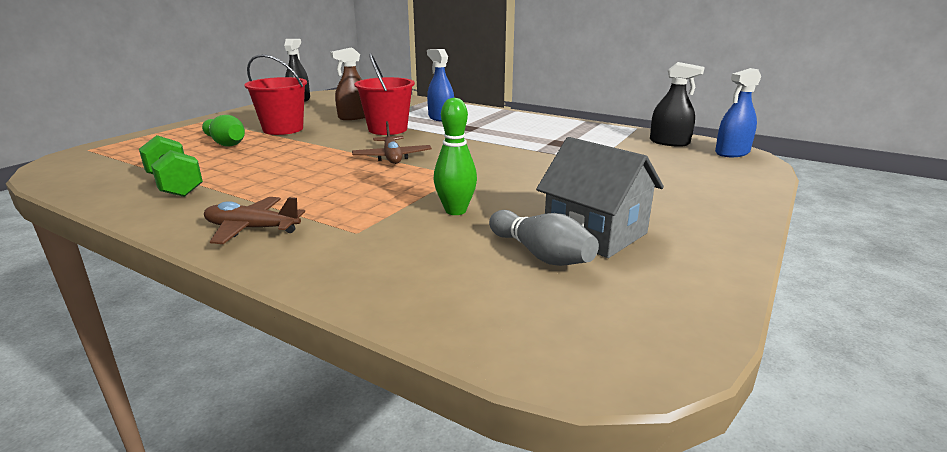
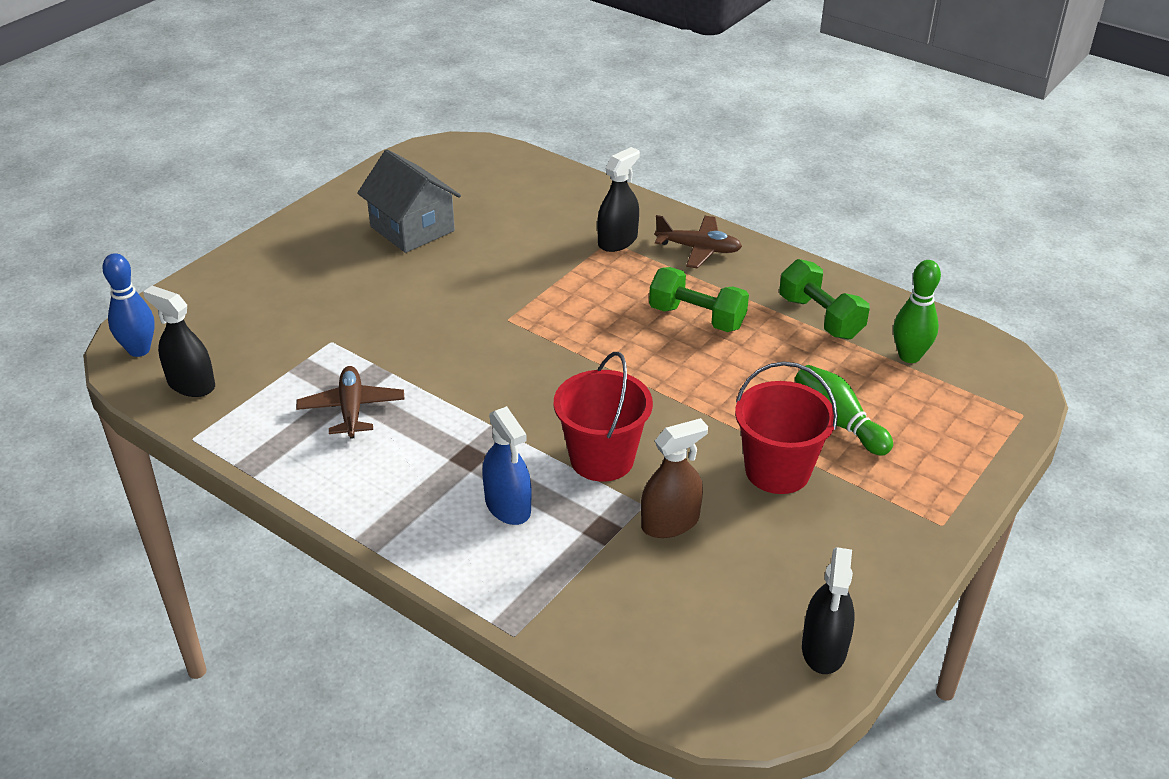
camera: 175 degrees left, 15 degrees up
(290, 181) = (697, 318): none -> green dumbbell
(346, 232) = (617, 241): none -> black spray bottle
(392, 157) = (588, 364): brown plane -> brown plane (351, 409)
(455, 211) = (522, 261): green bowling pin -> green bowling pin (909, 356)
(541, 254) = (466, 211): grey bowling pin -> none
(732, 153) = (139, 350): blue spray bottle -> blue bowling pin

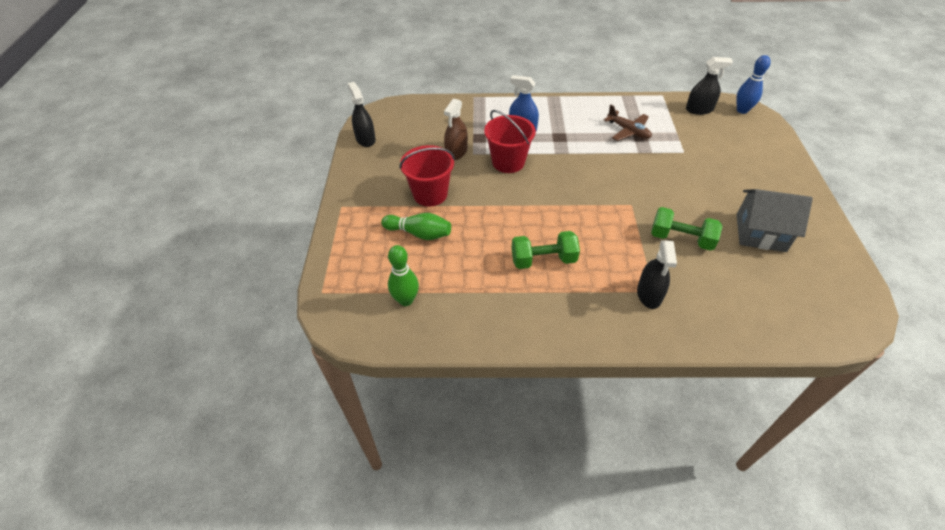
camera: 145 degrees right, 10 degrees up
(698, 249) = (596, 318): brown plane -> none
(820, 317) = (476, 301): green dumbbell -> green dumbbell (681, 239)

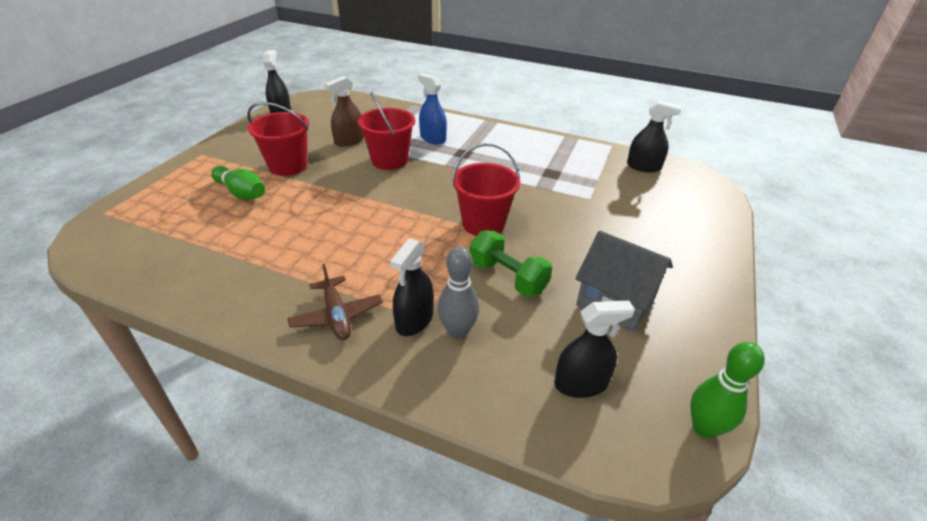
camera: 20 degrees right, 10 degrees down
(406, 300) = (164, 242): green bowling pin -> green bowling pin (704, 428)
(543, 260) = (333, 250): green dumbbell -> none
(628, 131) = (542, 166): brown plane -> brown plane (337, 315)
(629, 199) = (483, 223): none -> red bucket
(683, 292) = (457, 331): none -> grey bowling pin
(742, 110) = (697, 179): blue bowling pin -> none
(782, 299) = (581, 383): none -> black spray bottle

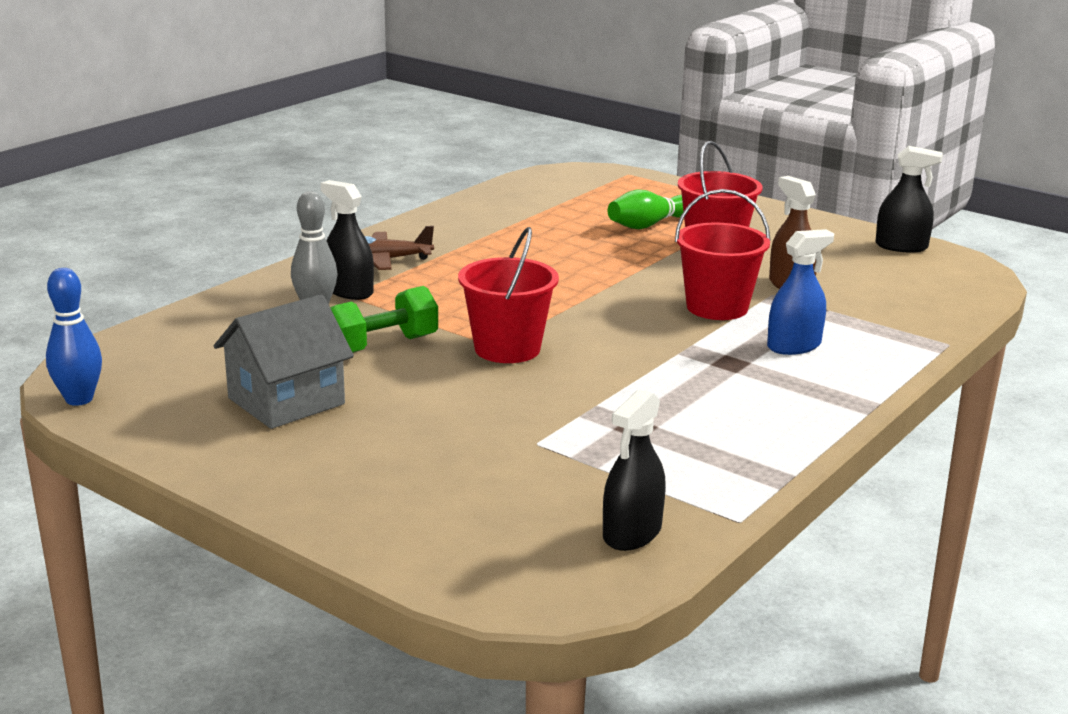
camera: 105 degrees right, 15 degrees down
(581, 383) = (191, 353): black spray bottle -> none
(704, 428) = (79, 399): green bowling pin -> blue bowling pin

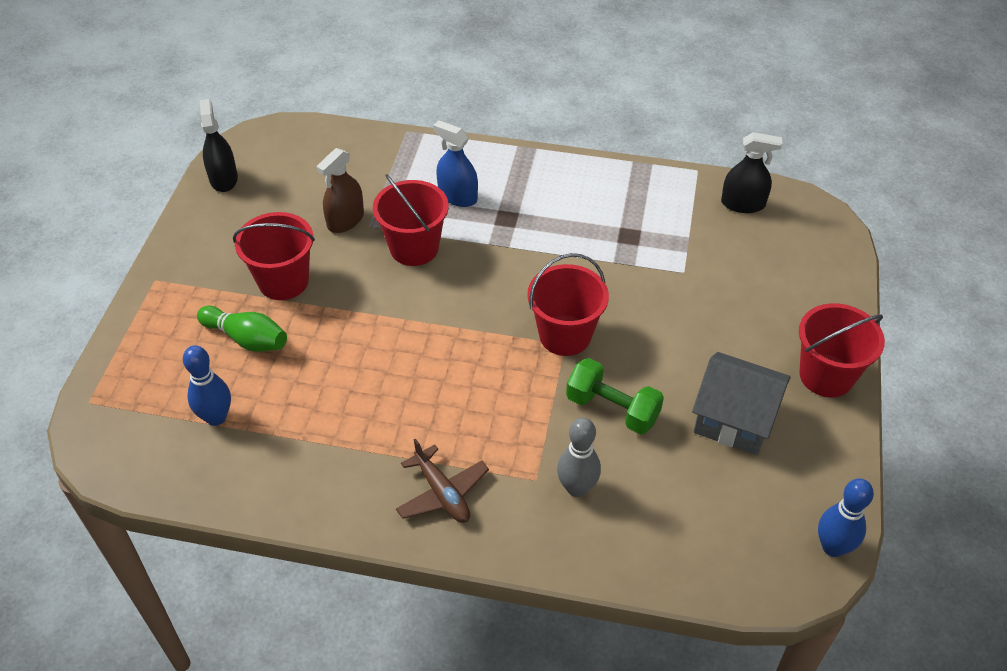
camera: 115 degrees left, 25 degrees up
(268, 477) = (826, 375): none -> red bucket
(349, 291) = (527, 483): black spray bottle -> none
(565, 205) = (216, 417): none -> blue bowling pin

